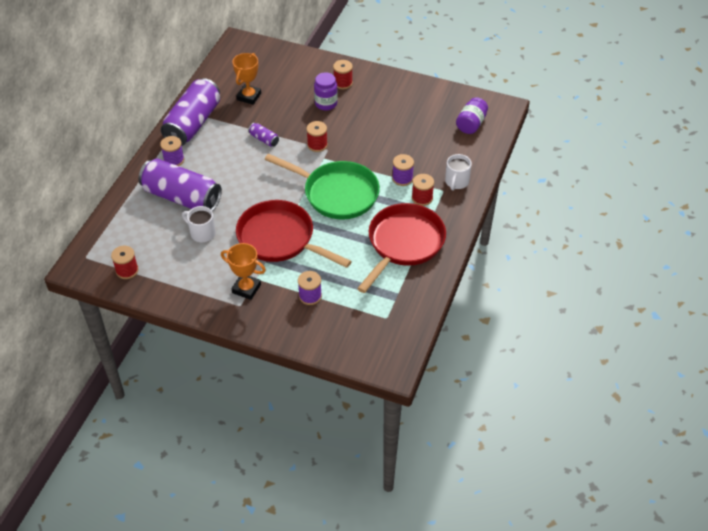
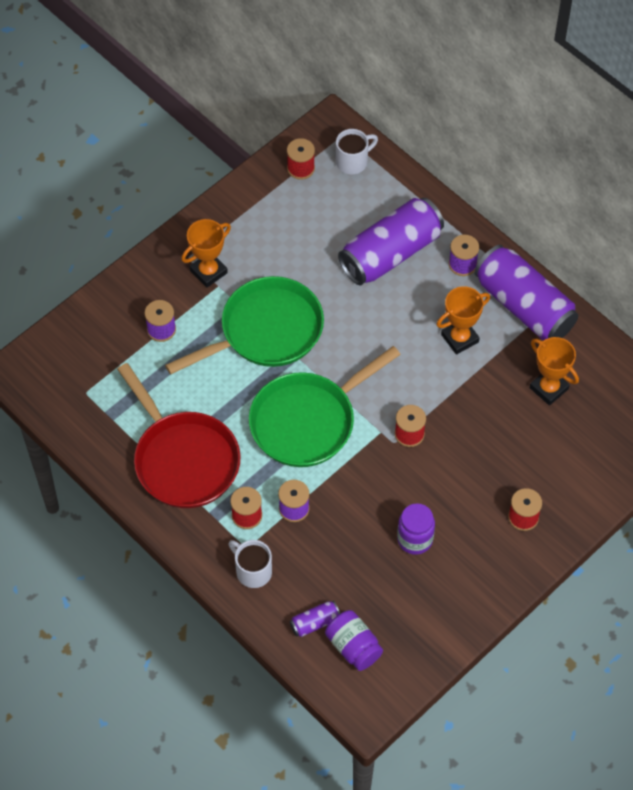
camera: 115 degrees right, 10 degrees up
(202, 233) = (319, 255): white mug -> white mug (353, 161)
(233, 144) = (459, 338): none -> orange trophy
(264, 139) = (451, 376): purple can -> purple can (315, 623)
(280, 239) = (265, 331): red pan -> green pan
(326, 104) = (488, 477): purple jar -> purple jar (415, 539)

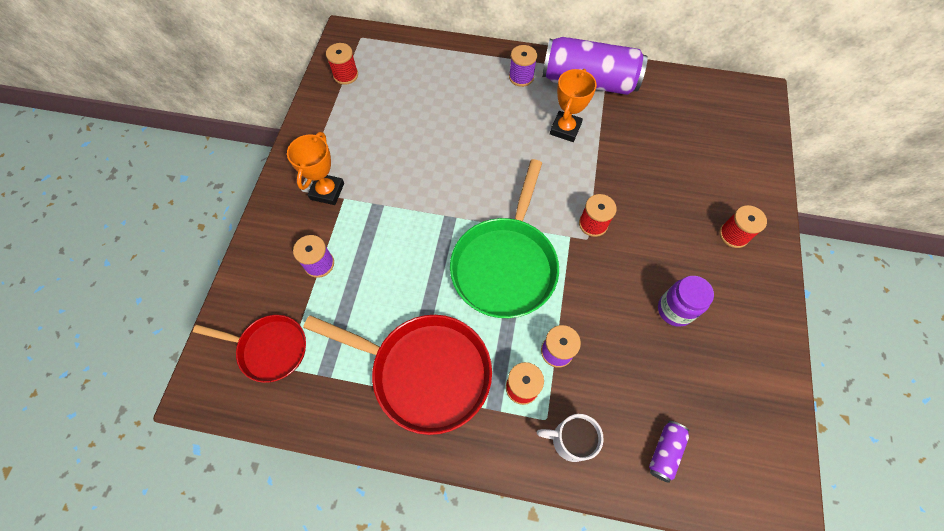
camera: 35 degrees left, 5 degrees up
(82, 372) = (269, 349): none -> red pan
(265, 331) = (412, 212): green pan -> none
(353, 161) = (382, 51): white mug -> none
(353, 647) = (716, 451): purple jar -> none
(390, 253) = (463, 98): purple can -> none
(549, 388) = (658, 127): orange trophy -> none

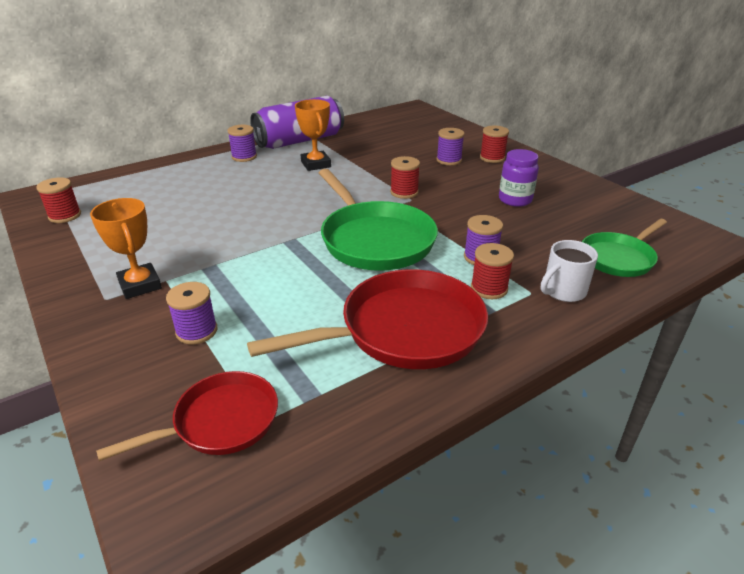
camera: 45 degrees left, 30 degrees down
(665, 452) = (619, 258): purple can -> green pan
(686, 208) = (449, 160): none -> purple spool

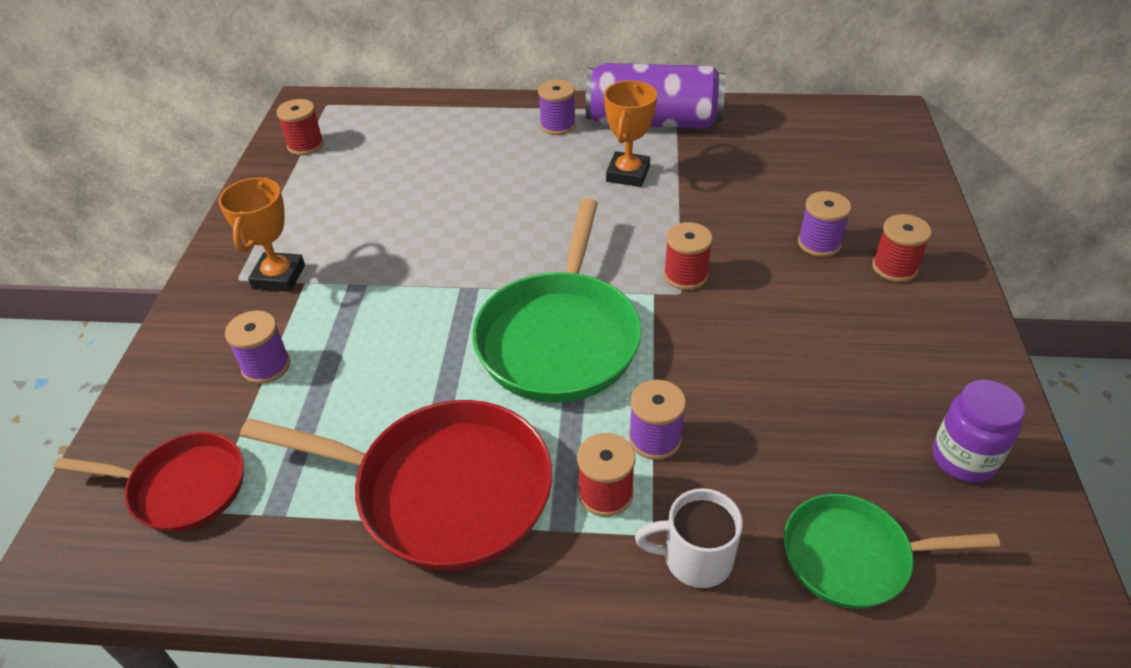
camera: 40 degrees right, 10 degrees up
(515, 200) = (828, 366): purple jar -> purple jar (963, 459)

